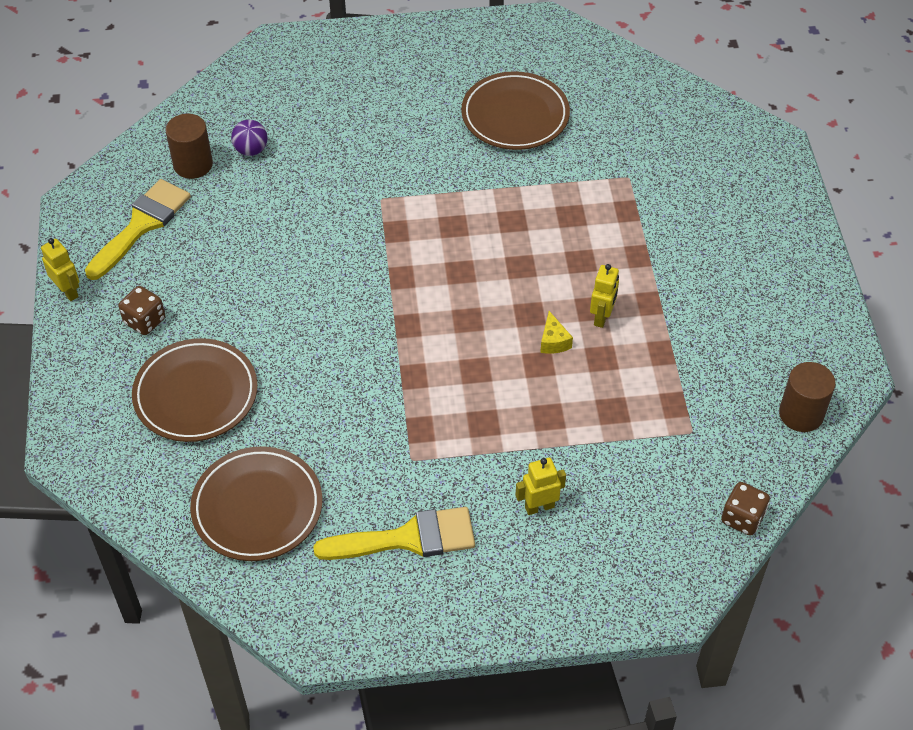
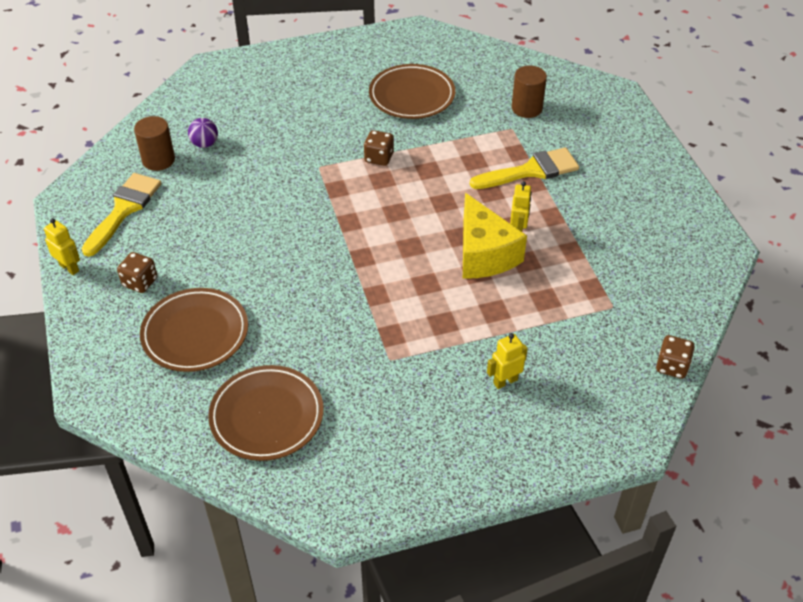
camera: 10 degrees left, 5 degrees down
(407, 538) = (401, 422): yellow brush -> yellow brush (531, 171)
(456, 196) = (379, 158): none -> brown dice
(553, 341) = (484, 254): yellow cheese -> yellow cheese, size x2.49
(801, 414) = (694, 281): brown cylinder -> brown cylinder (527, 108)

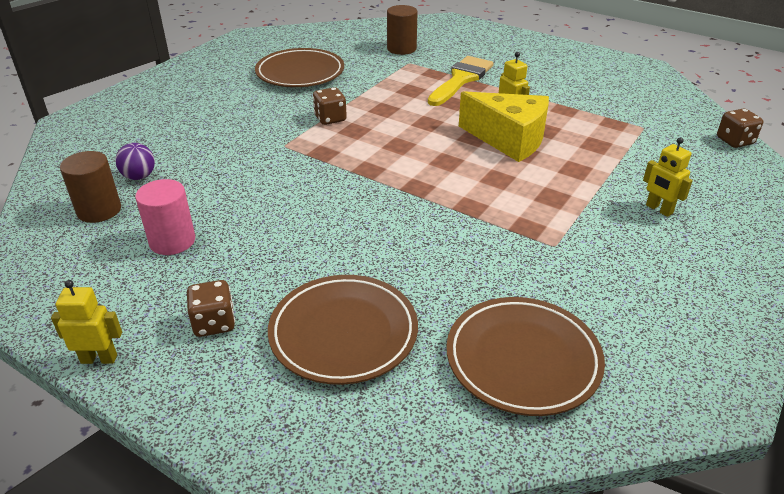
camera: 40 degrees left, 10 degrees down
(124, 210) = (108, 269): yellow brush -> none
(174, 209) = (172, 241): none -> pink cylinder
(505, 381) = (659, 209): yellow robot -> yellow robot turned 60 degrees counterclockwise

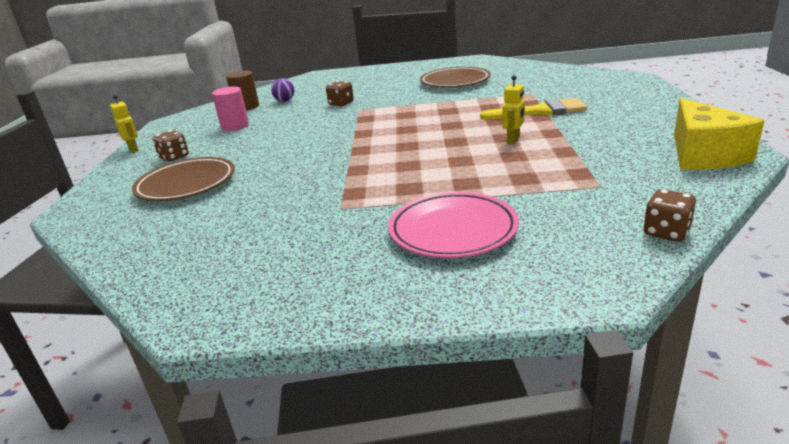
camera: 60 degrees right, 10 degrees down
(330, 118) = (410, 106): brown dice -> brown dice (341, 103)
(401, 49) = (549, 85): brown cylinder -> none
(509, 140) = (474, 151): yellow cheese -> yellow cheese (703, 155)
(523, 359) = (195, 236): brown plate -> none
(659, 209) = (453, 230): yellow robot -> pink plate

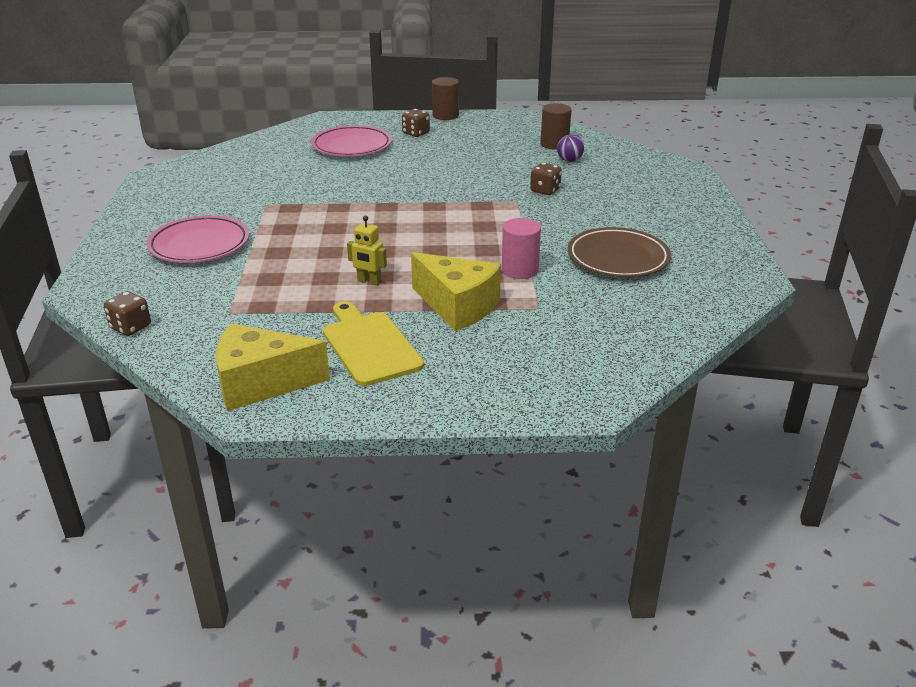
camera: 85 degrees right, 5 degrees up
(134, 149) = (445, 115): yellow robot -> brown cylinder
(186, 184) = (352, 146): brown plate -> pink plate
(235, 126) = (489, 146): pink cylinder -> pink cylinder (520, 270)
(540, 111) = (457, 306): yellow brush -> yellow cheese
(615, 129) = (369, 345): none -> yellow cutting board

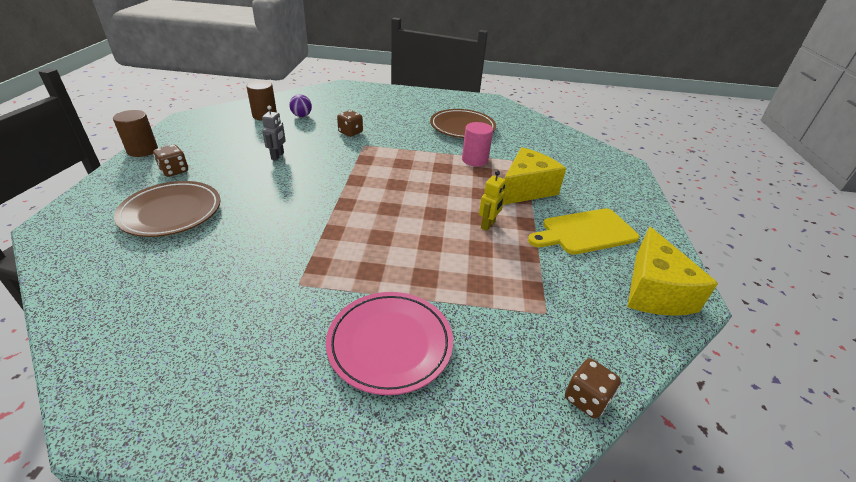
camera: 85 degrees left, 5 degrees up
(352, 146) = (171, 212): pink plate -> brown plate
(465, 165) = (278, 156): none -> grey robot

